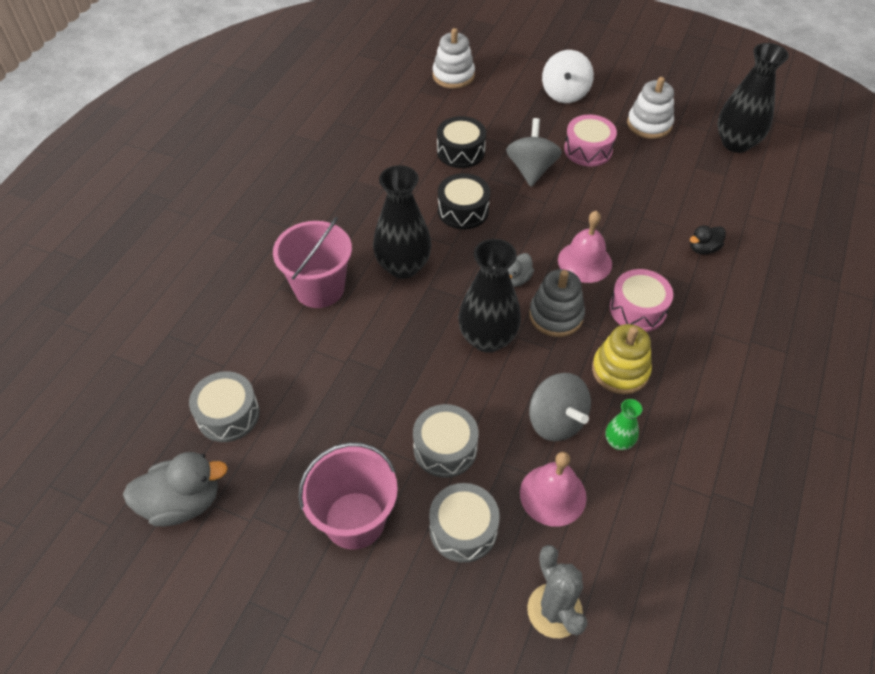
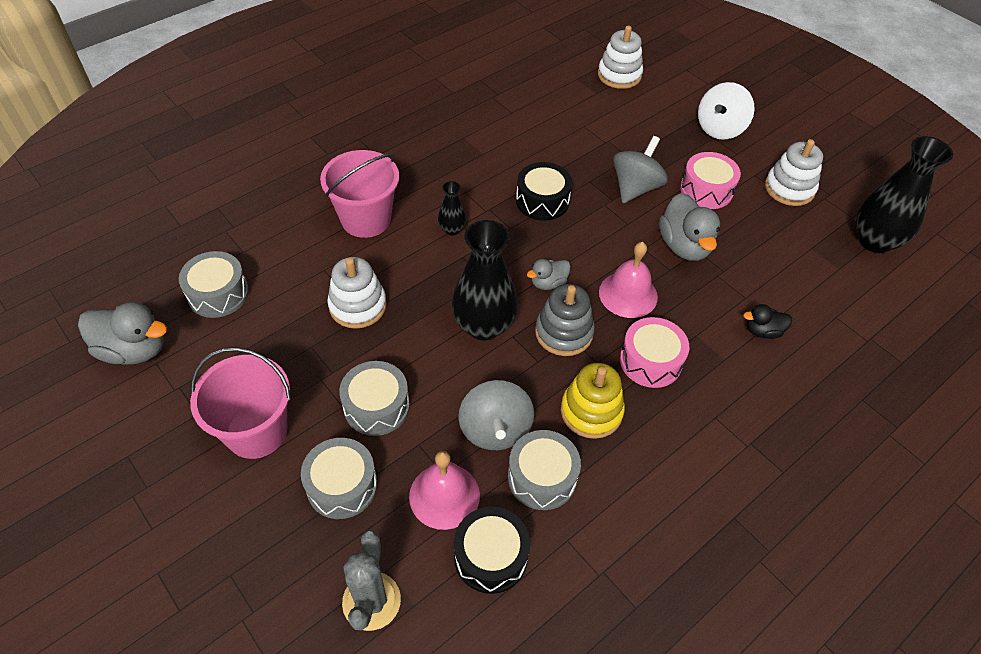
camera: 25 degrees right, 0 degrees up
(367, 369) = (358, 306): none -> white stacking toy
(403, 266) = (452, 229): black vase -> black vase, size x0.48
(461, 151) = (578, 146): black drum -> black drum (490, 556)
(601, 203) = (684, 246): none -> grey duck
(618, 442) = (542, 477): green vase -> grey drum

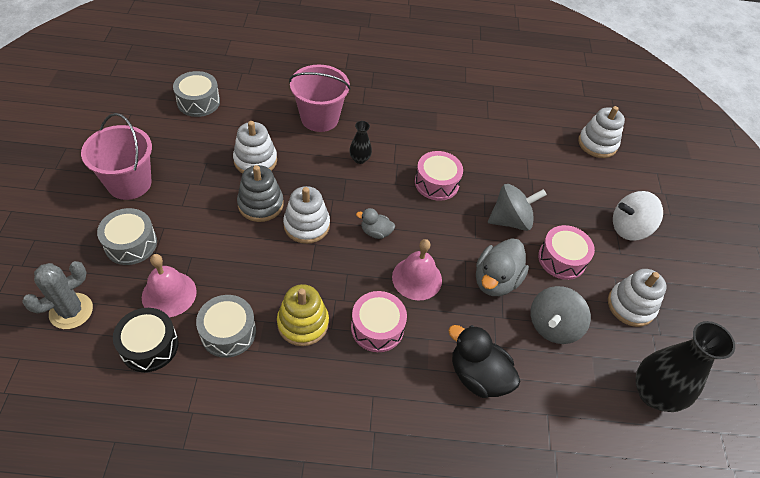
camera: 40 degrees right, 0 degrees up
(134, 350) = (129, 100): grey duck -> none
(376, 406) = (197, 219): grey drum -> none
(484, 326) = (306, 225): black vase -> white stacking toy
(495, 430) = (238, 285): grey spinning top -> grey spinning top (553, 326)
(542, 201) = (436, 183): black drum -> pink drum
(564, 332) = (347, 267): grey stacking toy -> grey stacking toy (260, 204)
(762, 331) = (478, 375): black duck -> black duck, size x1.81

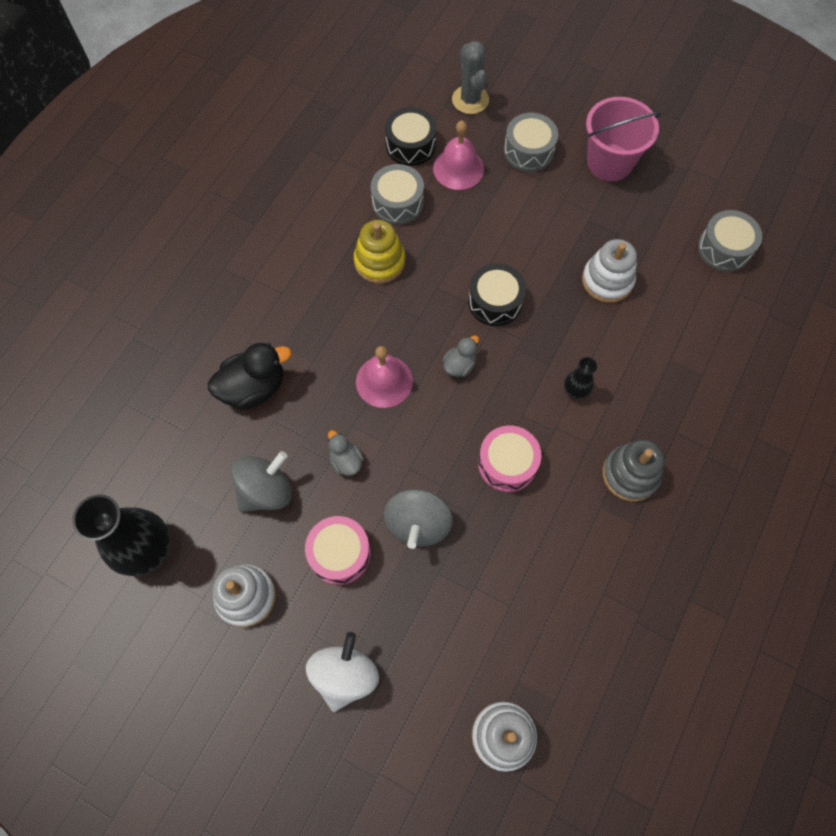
camera: 120 degrees right, 15 degrees up
(260, 204) = (540, 268): grey stacking toy -> grey stacking toy (630, 474)
(306, 225) = (495, 301): white stacking toy -> black drum
(319, 118) = (661, 370): pink bucket -> none
(377, 328) = (345, 321): pink drum -> none
(495, 280) = (346, 461): grey duck -> grey duck, size x0.55
(553, 326) = (266, 490): grey spinning top -> grey spinning top turned 75 degrees clockwise

